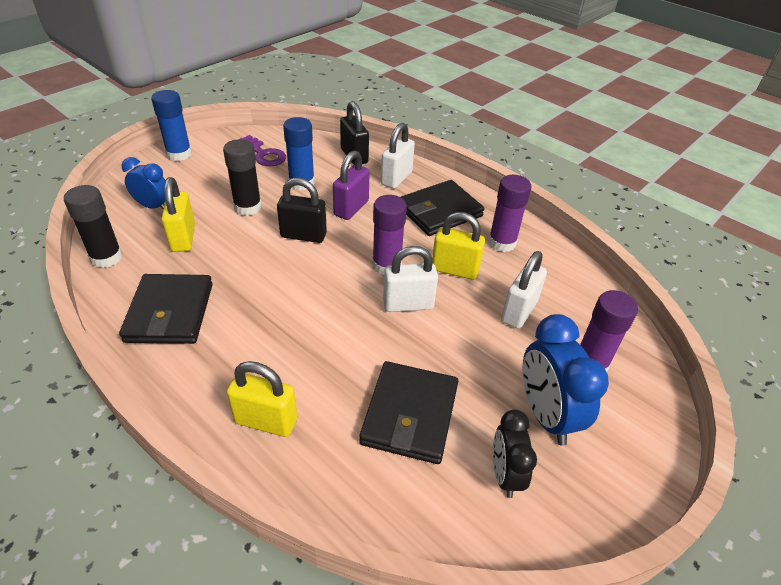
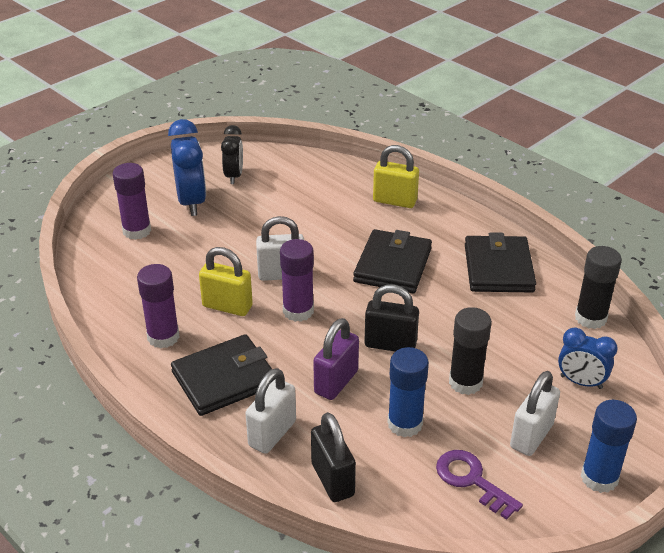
camera: 175 degrees left, 5 degrees down
(183, 238) = (523, 340): yellow padlock -> none
(409, 414) = (292, 203): black wallet -> black wallet (393, 265)
(518, 312) = (178, 268): white padlock -> white padlock (531, 436)

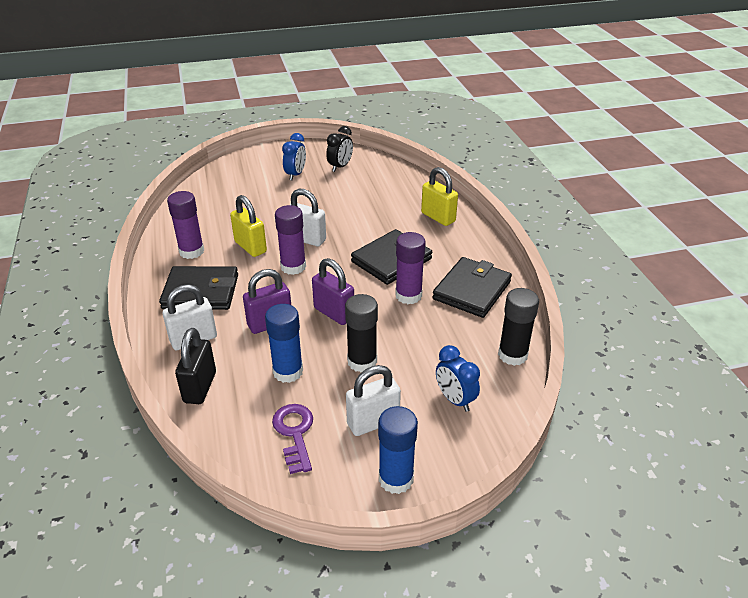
camera: 30 degrees right, 0 degrees up
(137, 231) = (243, 181): purple glue stick -> purple glue stick (408, 295)
(191, 202) = (295, 175): blue clock -> blue clock, size x0.64
(390, 344) = (334, 313): black padlock -> purple padlock

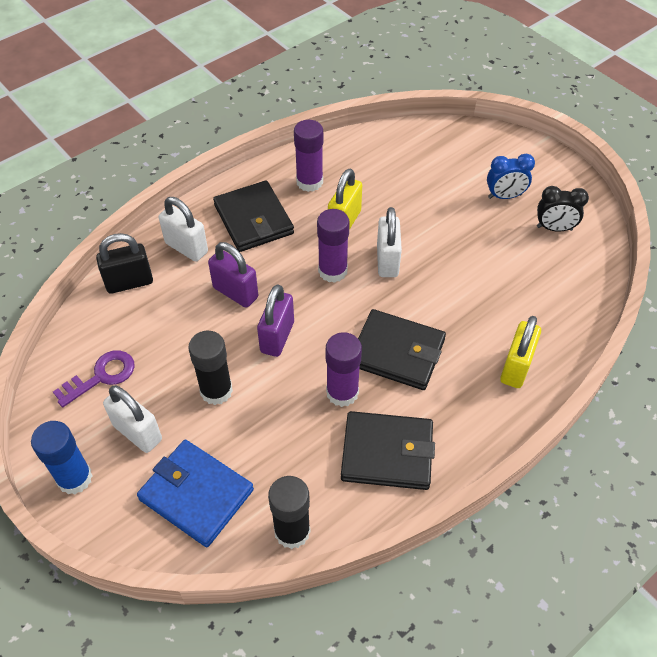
camera: 65 degrees right, 15 degrees up
(288, 371) = (176, 336): blue glue stick -> none
(455, 399) = (196, 494): blue clock -> blue wallet

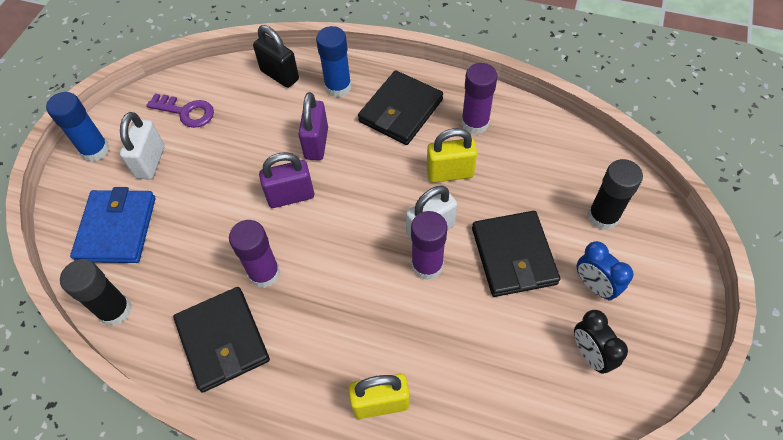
camera: 60 degrees right, 5 degrees up
(186, 248) = (338, 87): white padlock -> blue glue stick
(216, 391) = (214, 187): black glue stick -> black glue stick (603, 217)
(332, 271) = (387, 195): purple glue stick -> purple glue stick (427, 265)
(397, 352) = (332, 292): black wallet -> black wallet (513, 256)

